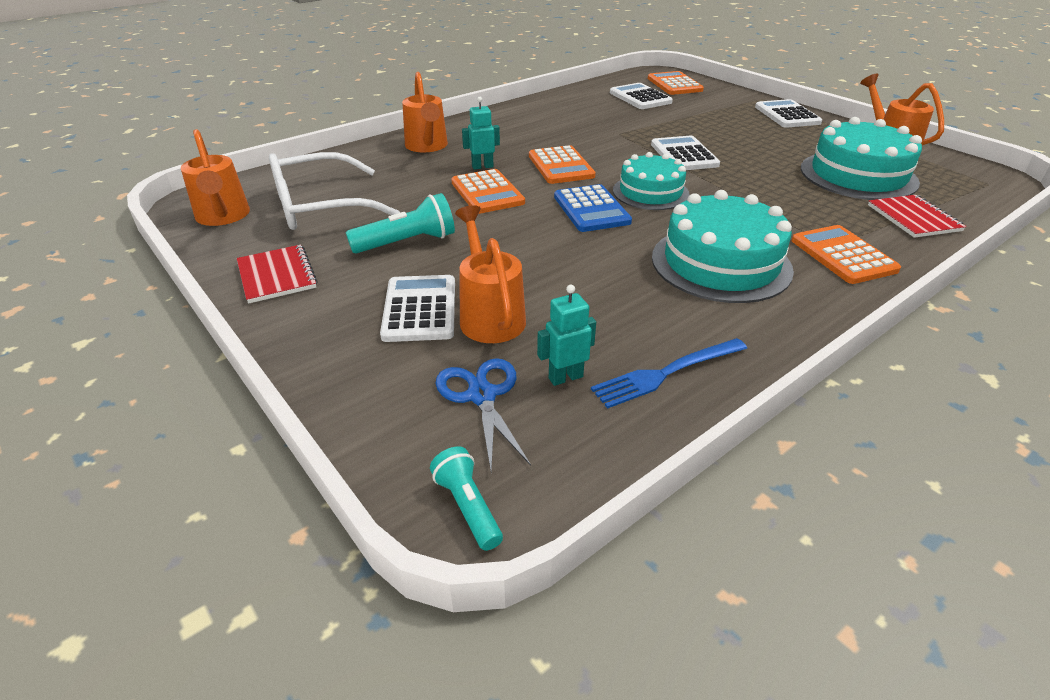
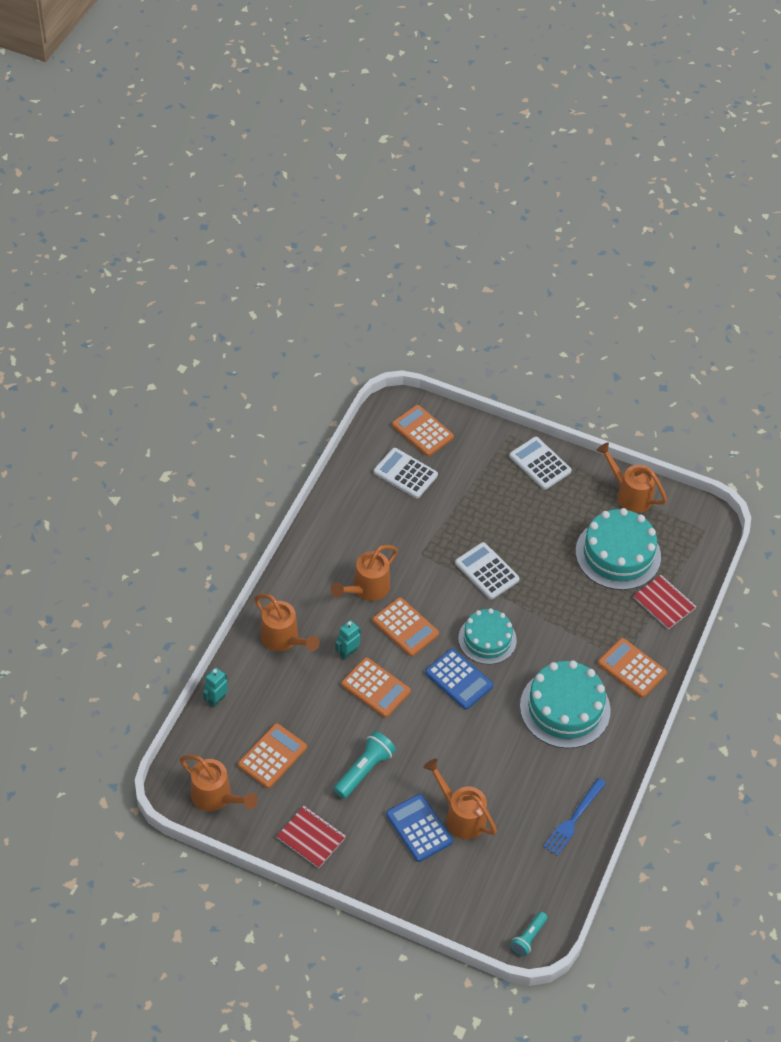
camera: 30 degrees left, 15 degrees up
(320, 207) = (272, 756): white glasses -> orange calculator
(420, 309) = (419, 828): white calculator -> blue calculator
(468, 506) = (528, 937): turquoise flashlight -> turquoise flashlight turned 90 degrees counterclockwise
(482, 396) = (494, 875): blue scissors -> none
(542, 139) = (367, 589): none -> orange watering can
(565, 377) = (527, 844): turquoise robot -> turquoise robot (216, 700)

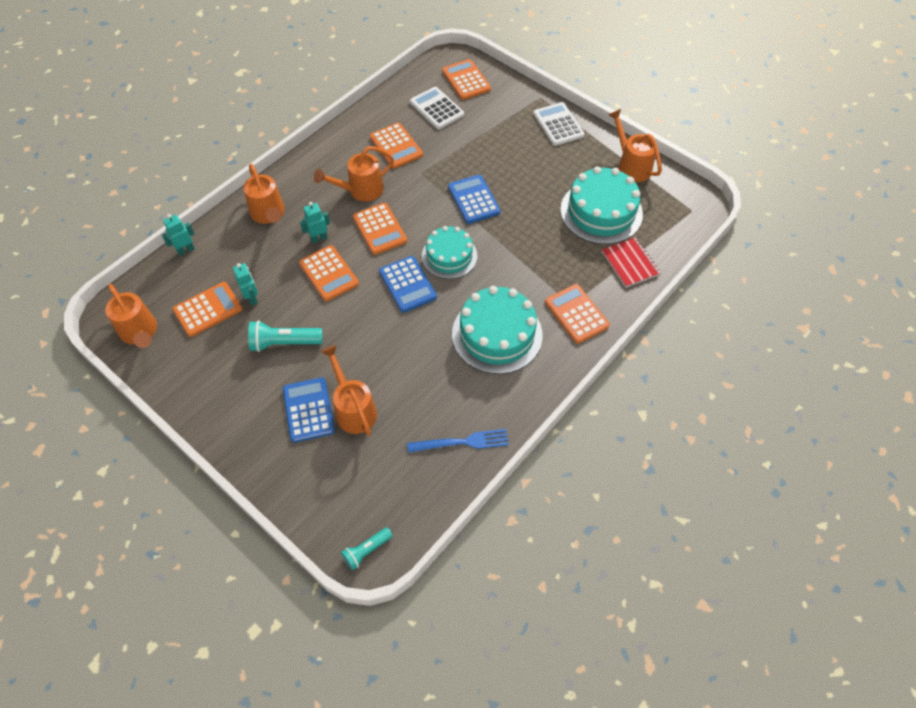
camera: 20 degrees right, 5 degrees up
(311, 733) = (252, 298): none -> turquoise robot
(311, 838) = (204, 392): red notebook -> none
(364, 770) = (284, 343): turquoise flashlight -> turquoise flashlight turned 150 degrees counterclockwise
(381, 529) = (396, 146): none -> orange calculator
(487, 571) = (473, 200): white calculator -> blue calculator
(573, 819) = (462, 442): blue fork -> blue fork turned 150 degrees counterclockwise

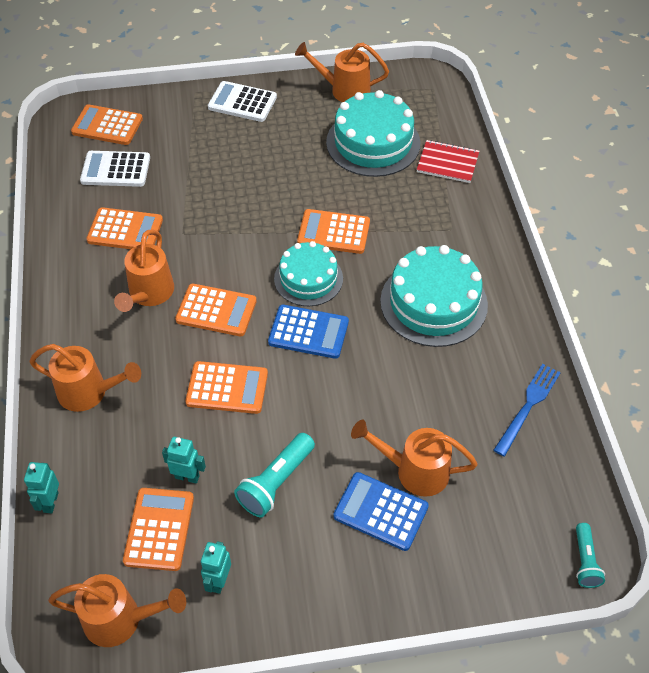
camera: 50 degrees left, 5 degrees down
(319, 238) = (172, 368): turquoise robot -> turquoise robot (219, 581)
(473, 200) = (261, 217): blue calculator -> none
(576, 314) = (465, 233): orange calculator -> orange calculator (333, 232)

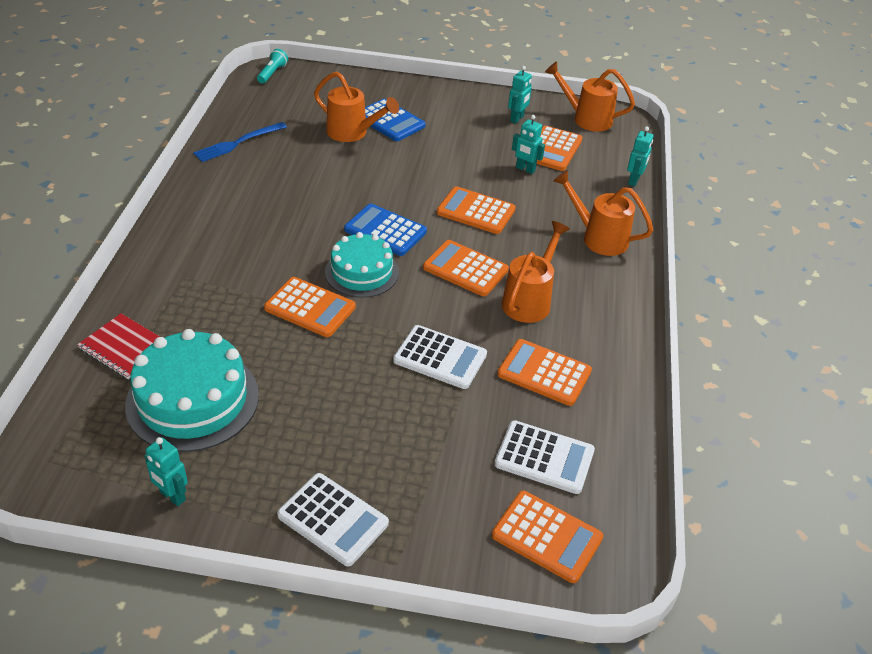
camera: 165 degrees left, 10 degrees down
(211, 220) = (440, 358): none -> white calculator
(276, 482) = (458, 151): turquoise flashlight -> none
(344, 90) = (172, 496): orange watering can -> turquoise robot
(433, 303) = (255, 223): turquoise cake -> none

